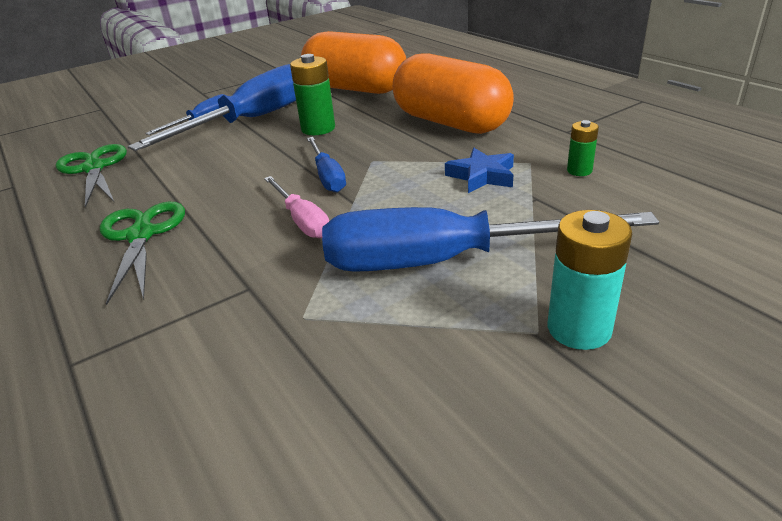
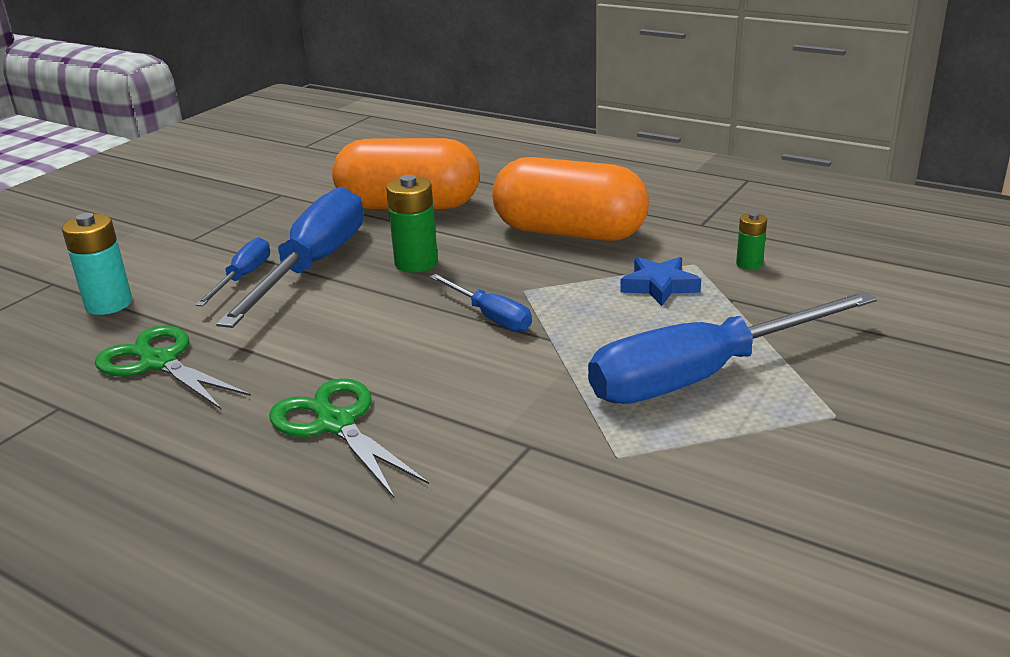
camera: 25 degrees left, 5 degrees down
(301, 220) = (512, 368): pink screwdriver -> none
(579, 329) = (866, 405): turquoise battery -> turquoise battery (109, 304)

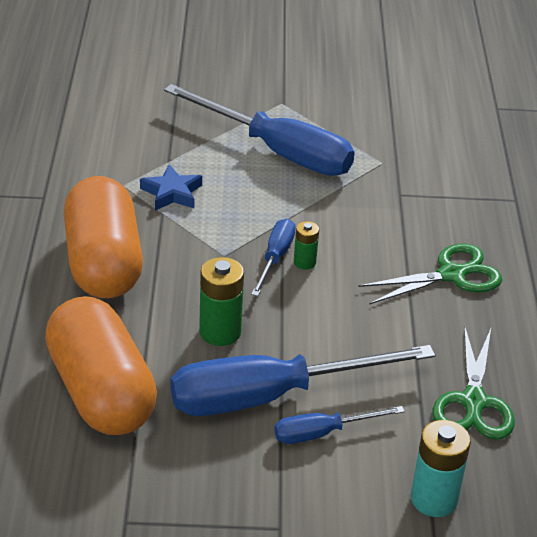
camera: 125 degrees left, 10 degrees up
(336, 424) = (451, 275): green scissors -> green scissors turned 135 degrees counterclockwise
(749, 264) = (108, 161): green battery -> green battery (304, 262)

